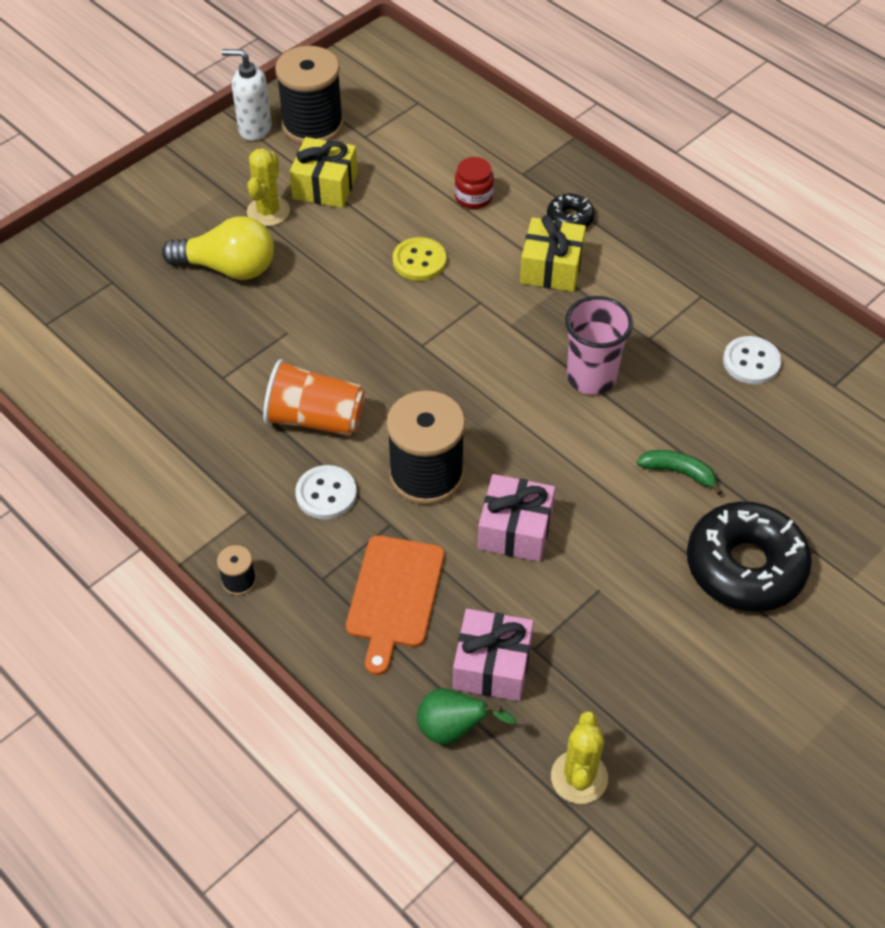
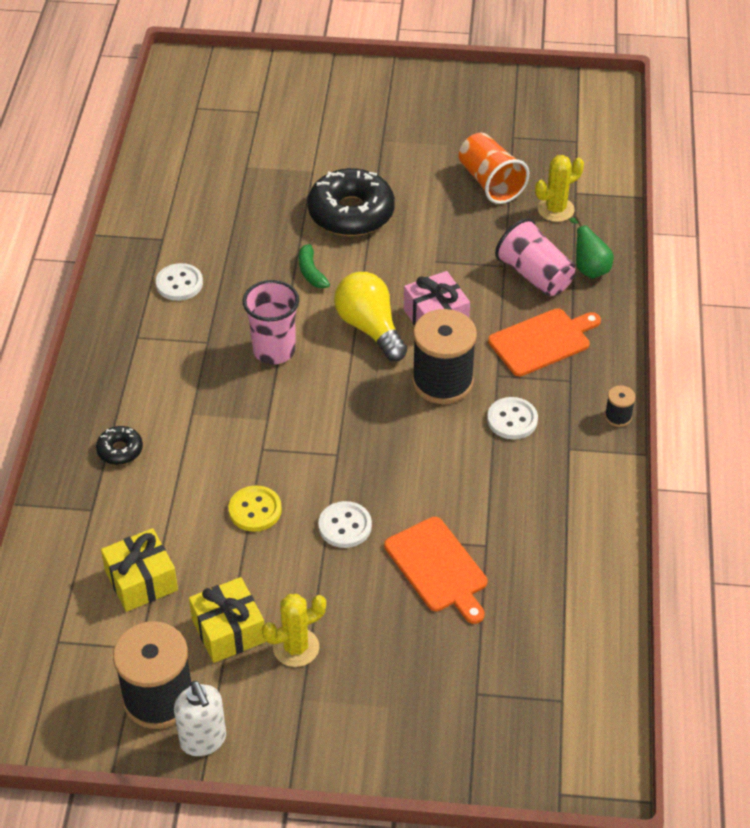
camera: 130 degrees left, 5 degrees down
(229, 268) = (382, 625): yellow light bulb -> yellow light bulb (370, 328)
(238, 333) = (438, 568): none -> orange cutting board
(315, 418) = (462, 467): orange cup -> orange cup (490, 183)
(342, 303) = (345, 526): none -> white button
(473, 197) = (150, 523): red jar -> none
(492, 665) = (534, 275): pink gift -> pink cup
(551, 268) = (186, 430): yellow gift -> yellow gift (141, 581)

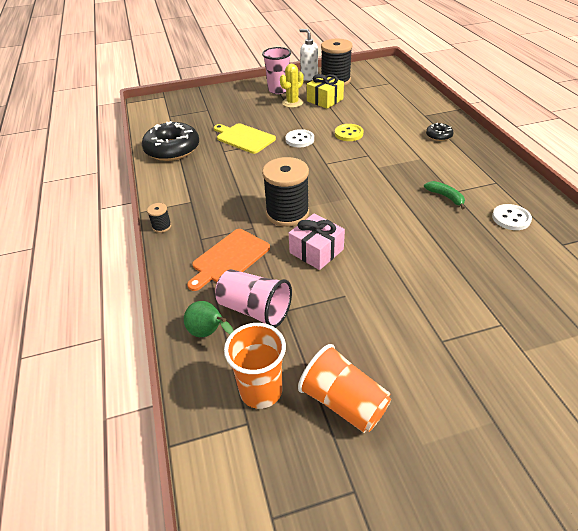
camera: 160 degrees right, 5 degrees down
(141, 581) = (376, 103): yellow gift -> none
(274, 350) = (407, 199): pink cup -> pink cup (278, 90)
(311, 271) = (432, 255): green banana -> green banana (445, 197)
(351, 213) = (447, 316): black donut -> black donut (172, 149)
(370, 328) = (357, 230): yellow light bulb -> none
(438, 568) = (244, 138): orange cutting board -> yellow cutting board
(512, 420) = (232, 206): white button -> none
(555, 209) = (261, 390): yellow cactus -> orange cup

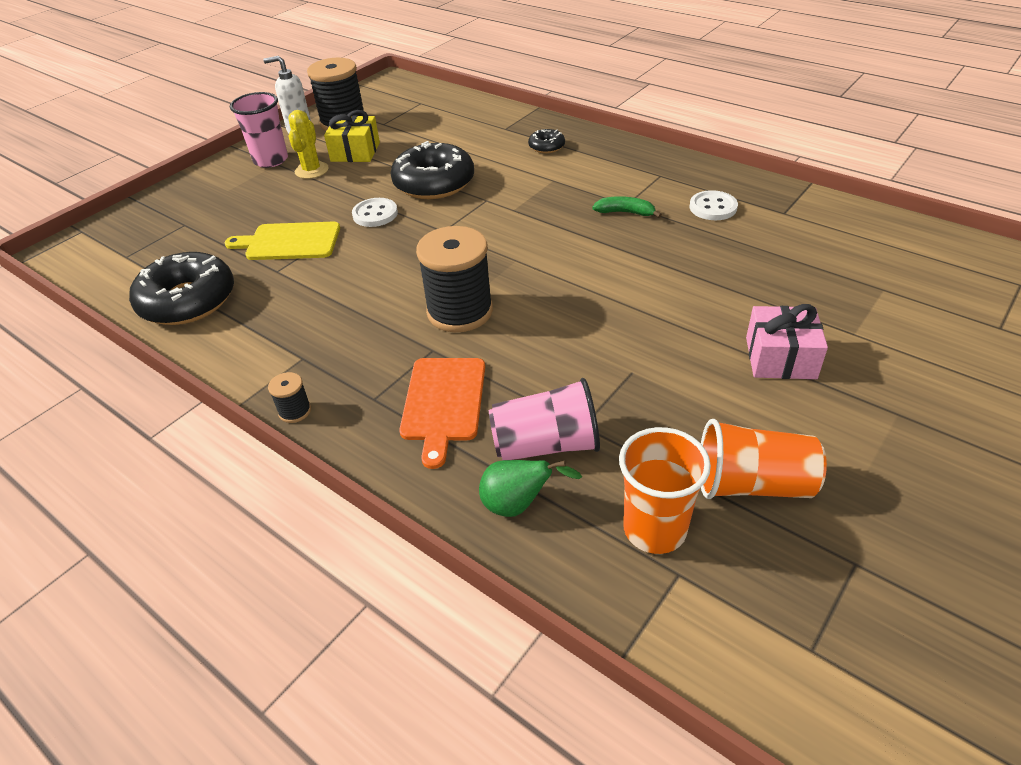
camera: 35 degrees left, 0 degrees up
(316, 251) = (545, 339): pink gift -> pink gift (780, 358)
(348, 134) = (434, 183): yellow button -> black donut

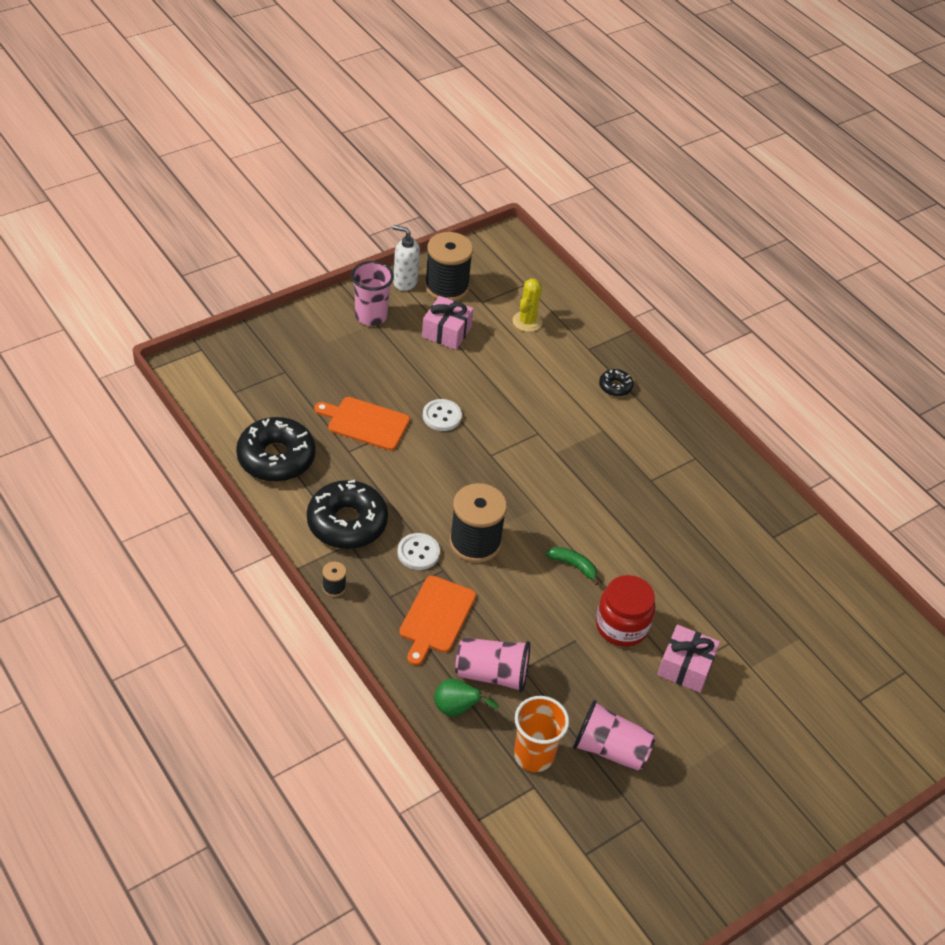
camera: 10 degrees right, 5 degrees up
(289, 242) = (365, 423): yellow cutting board -> orange cutting board
(311, 170) = (403, 343): yellow cactus -> yellow cactus (527, 322)
(355, 152) = (446, 332): yellow gift -> pink gift
(434, 183) = (502, 397): black donut -> black donut (347, 522)
(625, 212) = (645, 489): green banana -> green banana (573, 566)
(678, 340) = (621, 626): none -> red jar
(713, 207) = (719, 510): white button -> white button (418, 553)
(752, 484) = (610, 749): orange cup -> pink cup

